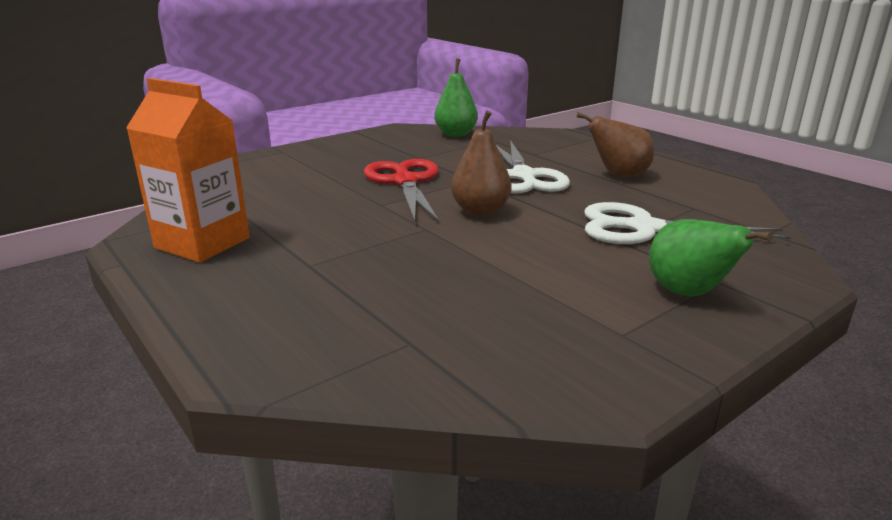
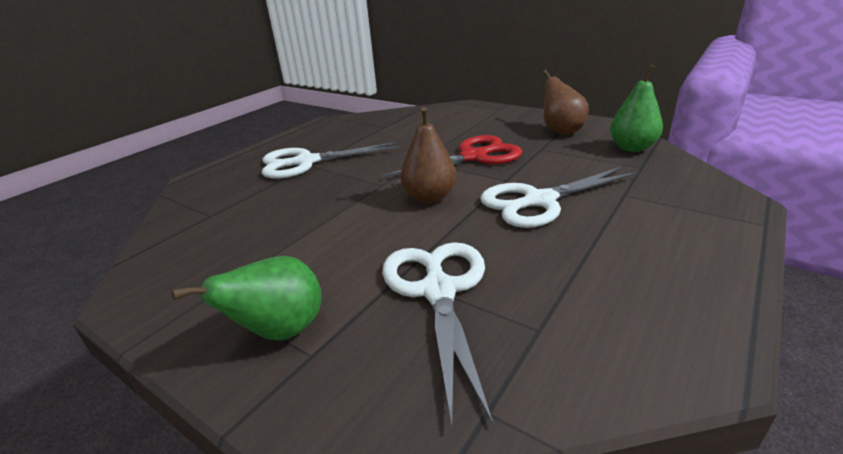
camera: 75 degrees right, 5 degrees up
(202, 243) = (330, 134): orange carton -> none
(296, 266) = (306, 162): none -> white scissors
(618, 175) = (609, 257): brown pear -> brown pear (561, 131)

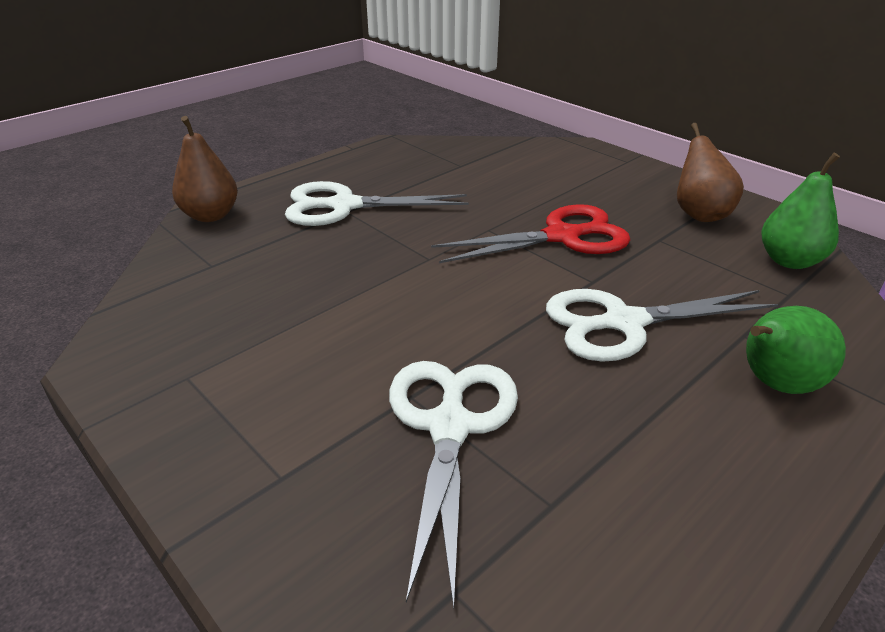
camera: 10 degrees right, 5 degrees up
(280, 331) = (255, 440): green pear -> green pear (775, 384)
(429, 197) = (483, 289): brown pear -> brown pear (210, 215)

